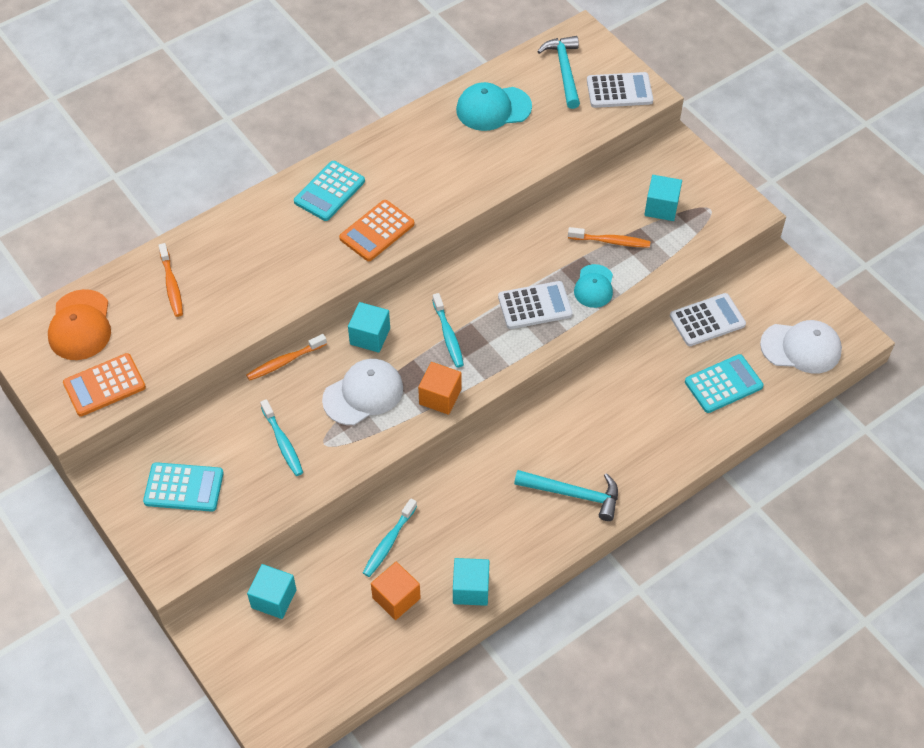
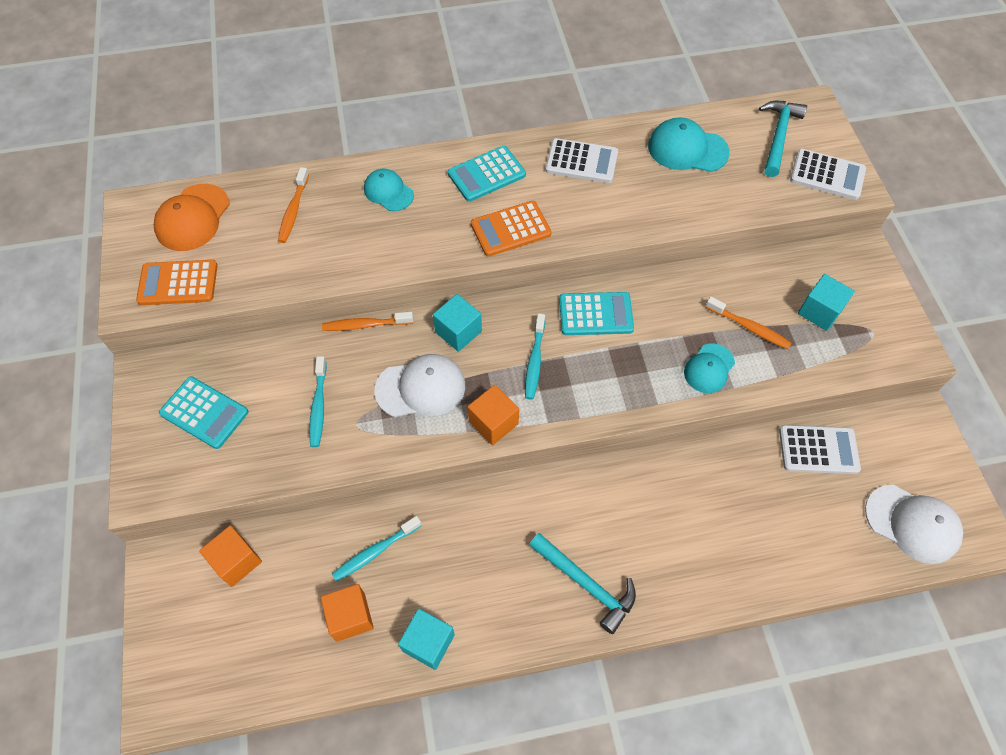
camera: 25 degrees right, 5 degrees up
(249, 238) = (388, 192): none -> turquoise cap
(274, 599) = (236, 561): turquoise cube -> orange cube
(535, 306) = (637, 365): white calculator -> white calculator (581, 161)
(723, 384) = (805, 529): turquoise calculator -> turquoise calculator (595, 314)

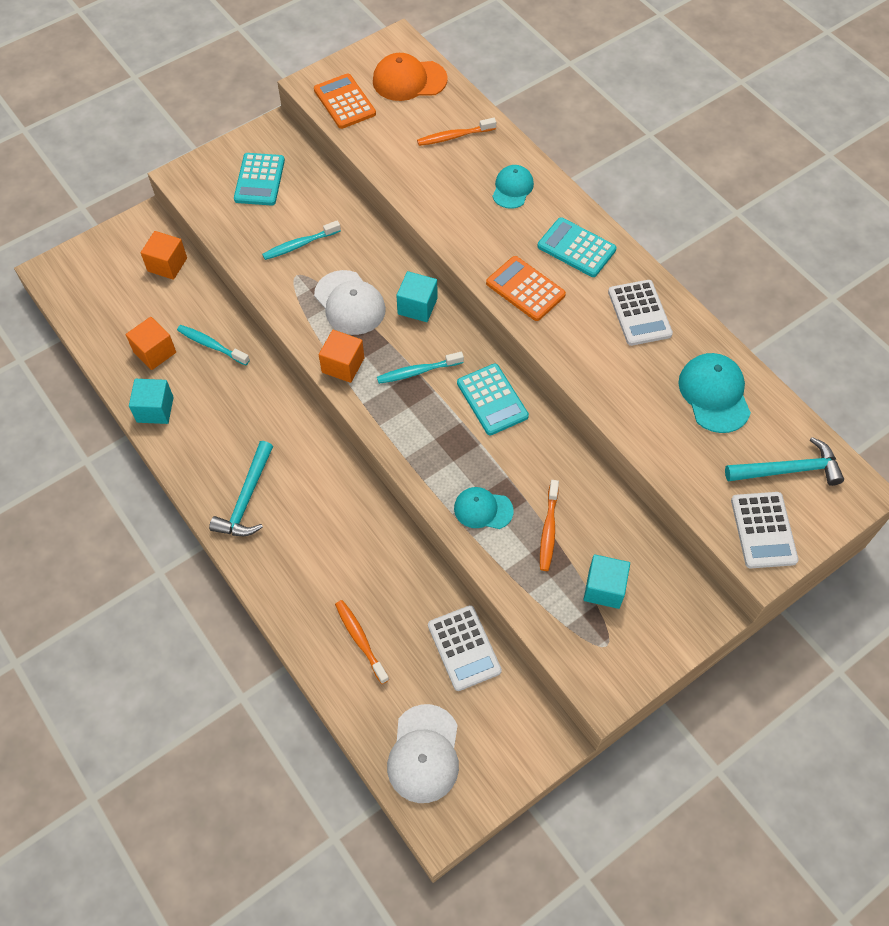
camera: 65 degrees right, 0 degrees up
(365, 325) = (389, 241): orange toothbrush -> orange toothbrush (360, 640)

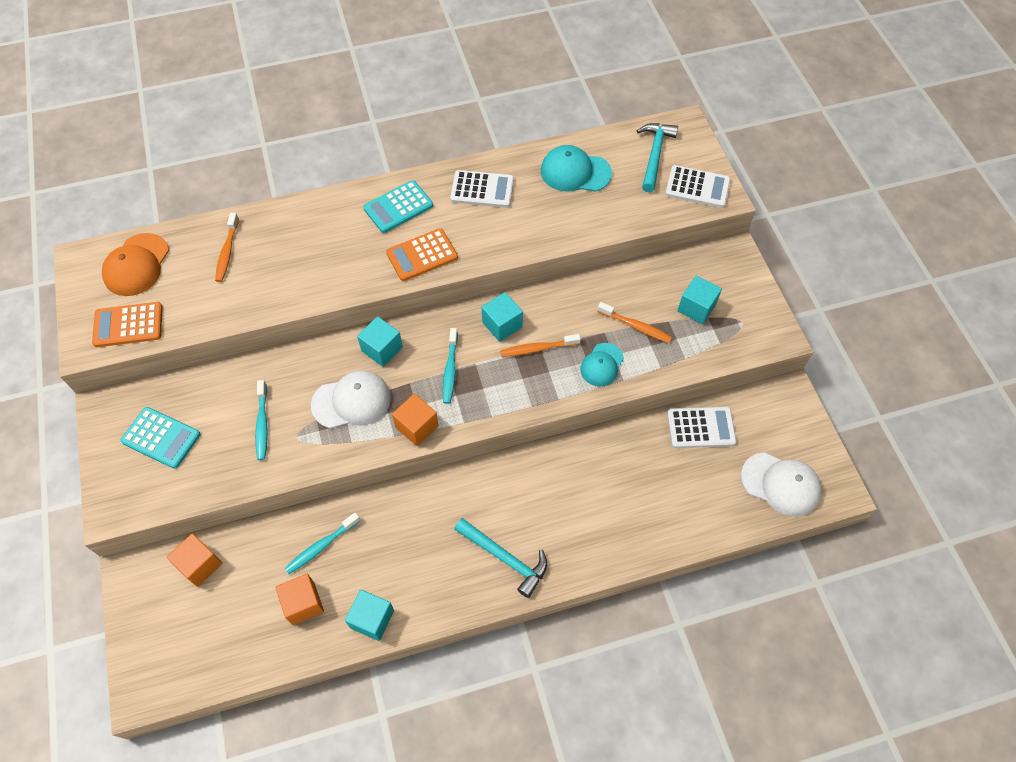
camera: 70 degrees left, 0 degrees up
(360, 640) = (672, 502): orange toothbrush -> orange toothbrush (537, 348)
(492, 400) = (502, 324): turquoise calculator -> turquoise cube
(512, 188) = (311, 229): turquoise cap -> none

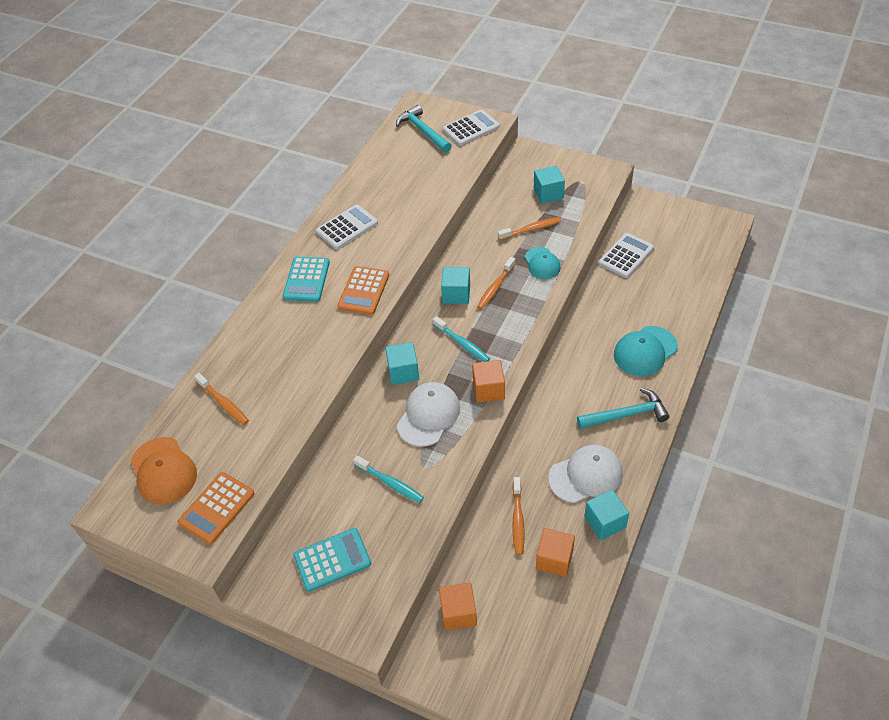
camera: 45 degrees left, 10 degrees down
(321, 546) = (518, 520): turquoise toothbrush -> orange toothbrush
(575, 172) = (390, 174): turquoise cap -> turquoise cap (645, 351)
(780, 484) = (700, 245): white cap -> white cap (585, 475)

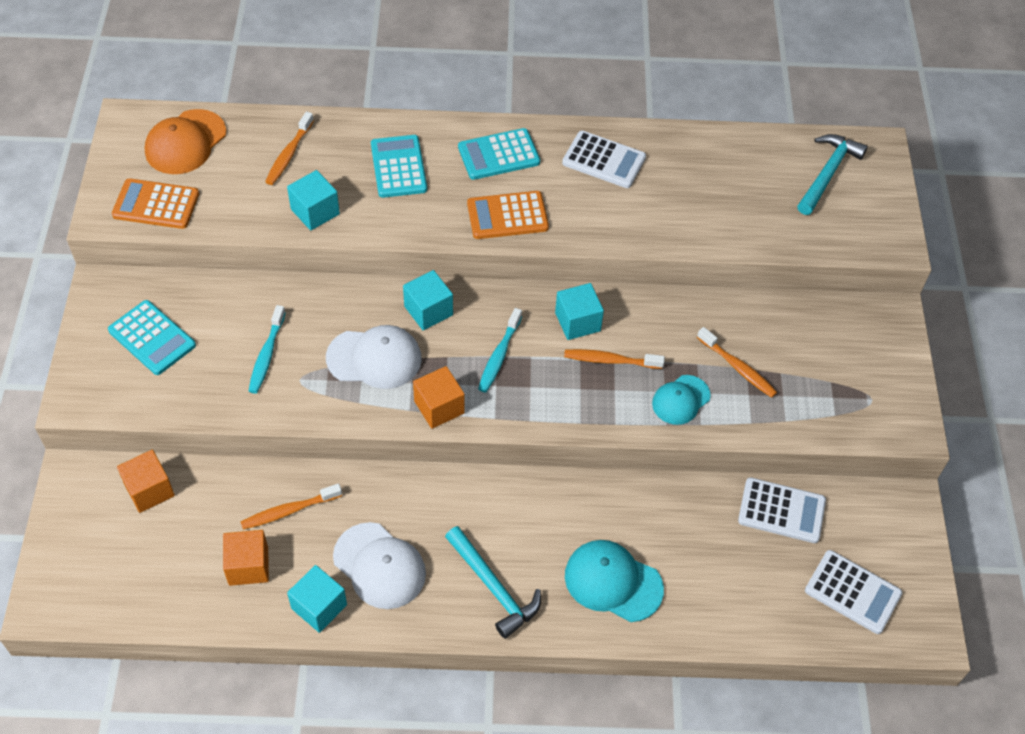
camera: 60 degrees right, 5 degrees up
(281, 339) = (398, 167): none -> turquoise calculator
(471, 128) = (867, 224): white calculator -> white calculator (852, 592)
(548, 193) = (820, 367): turquoise cube -> turquoise cube (315, 212)

